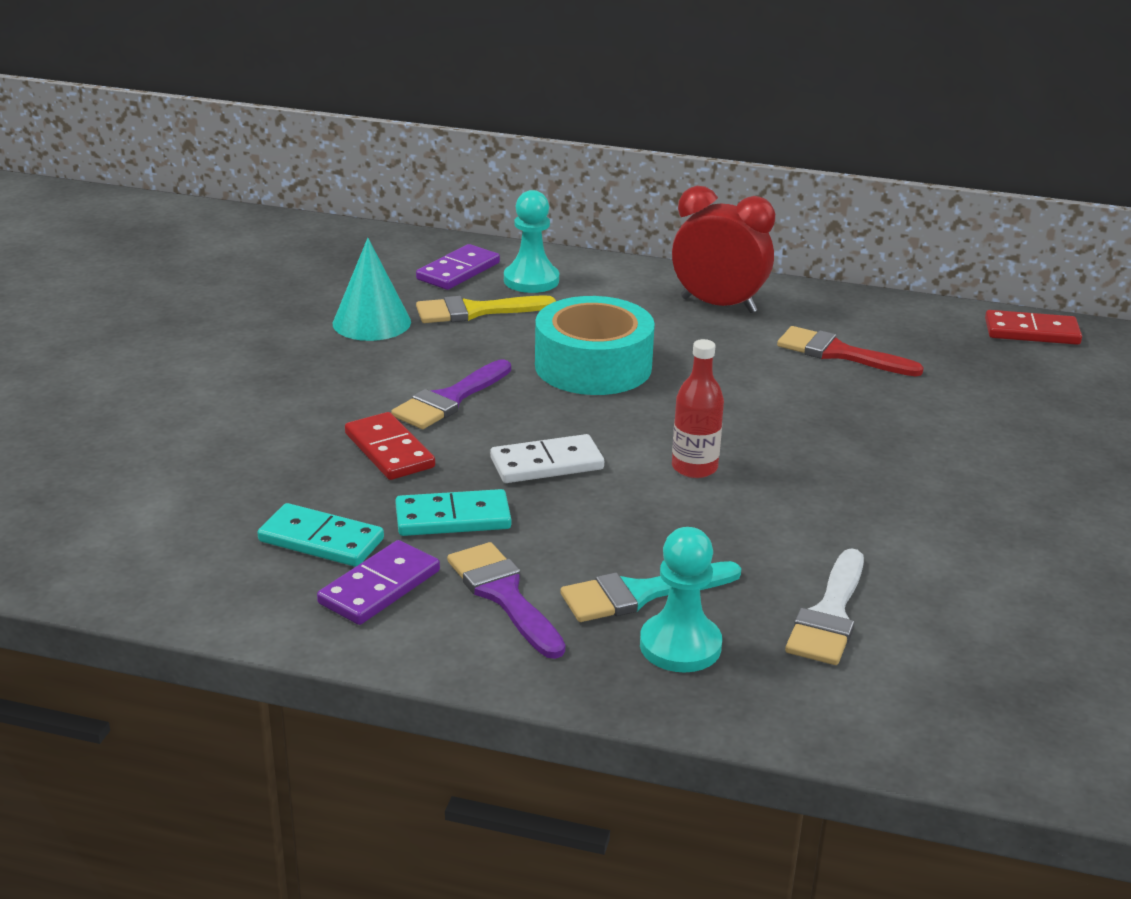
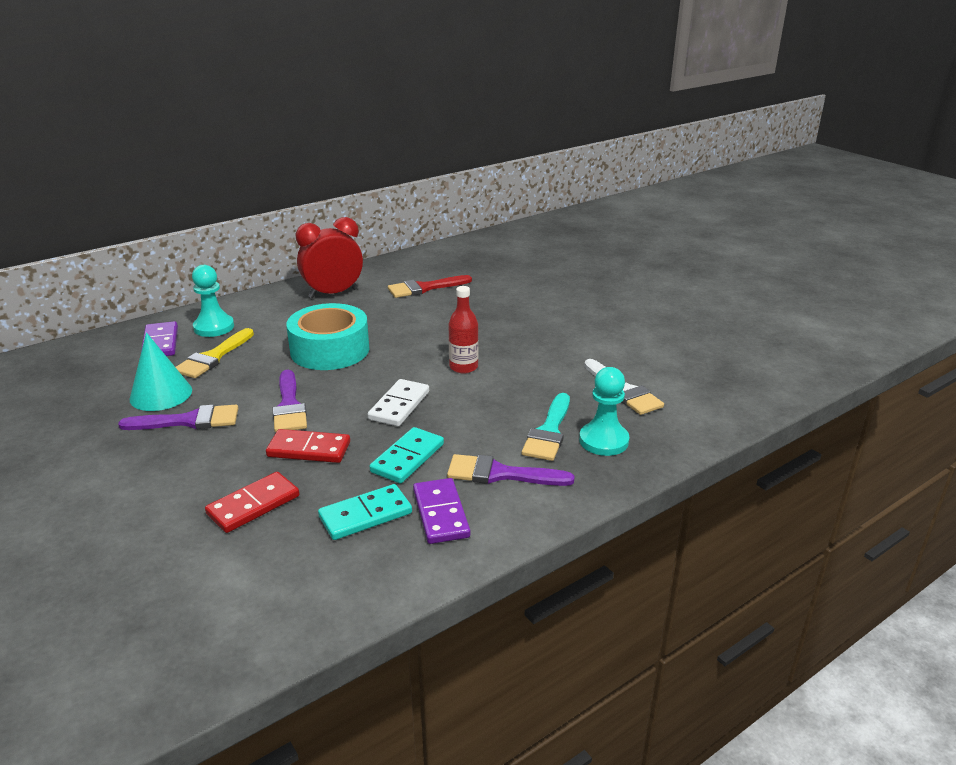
camera: 50 degrees left, 0 degrees up
(348, 361) = (189, 421): none -> purple brush
(1031, 332) = (476, 244): red domino -> red domino (253, 505)

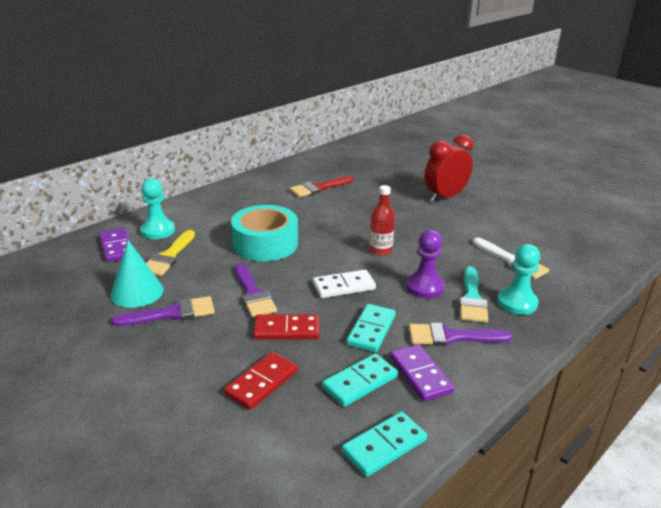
camera: 10 degrees left, 0 degrees up
(333, 293) = (246, 196): red clock -> red clock (445, 197)
(359, 588) = (384, 446): none -> turquoise domino
(399, 405) = (344, 286): white domino -> white domino turned 60 degrees clockwise
(497, 413) = (424, 287): none -> purple pawn

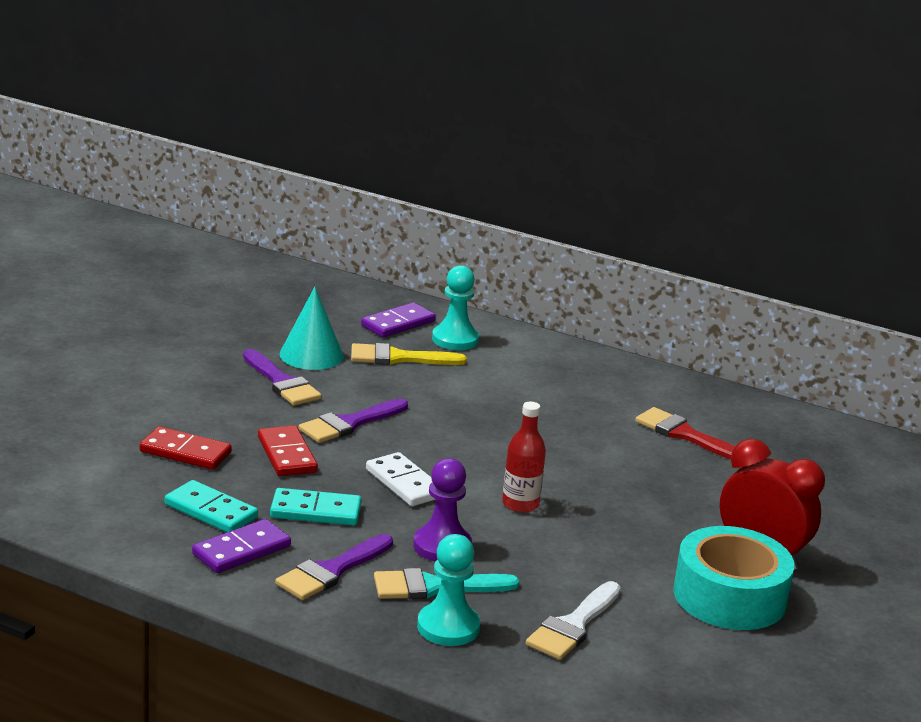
camera: 70 degrees right, 5 degrees down
(265, 244) = (475, 415): turquoise tape -> turquoise tape (729, 596)
(384, 446) = (114, 533): turquoise domino -> none
(451, 337) = (331, 571): purple brush -> purple brush turned 120 degrees counterclockwise

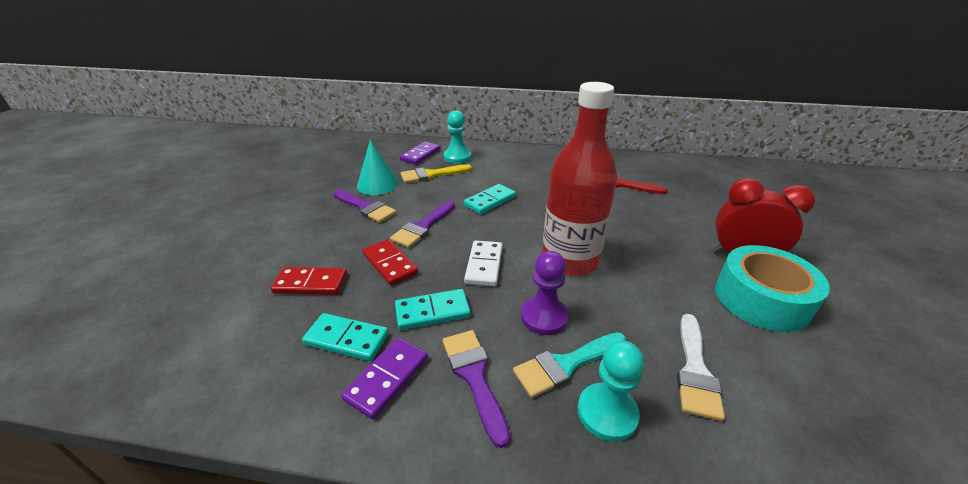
camera: 15 degrees left, 10 degrees up
(331, 571) = (474, 376): purple brush -> purple brush turned 135 degrees clockwise
(405, 483) = (484, 265): white domino -> white domino turned 60 degrees clockwise
(463, 413) = (490, 201): none -> turquoise domino
(520, 504) = (570, 260): red bottle -> red bottle, size x2.10

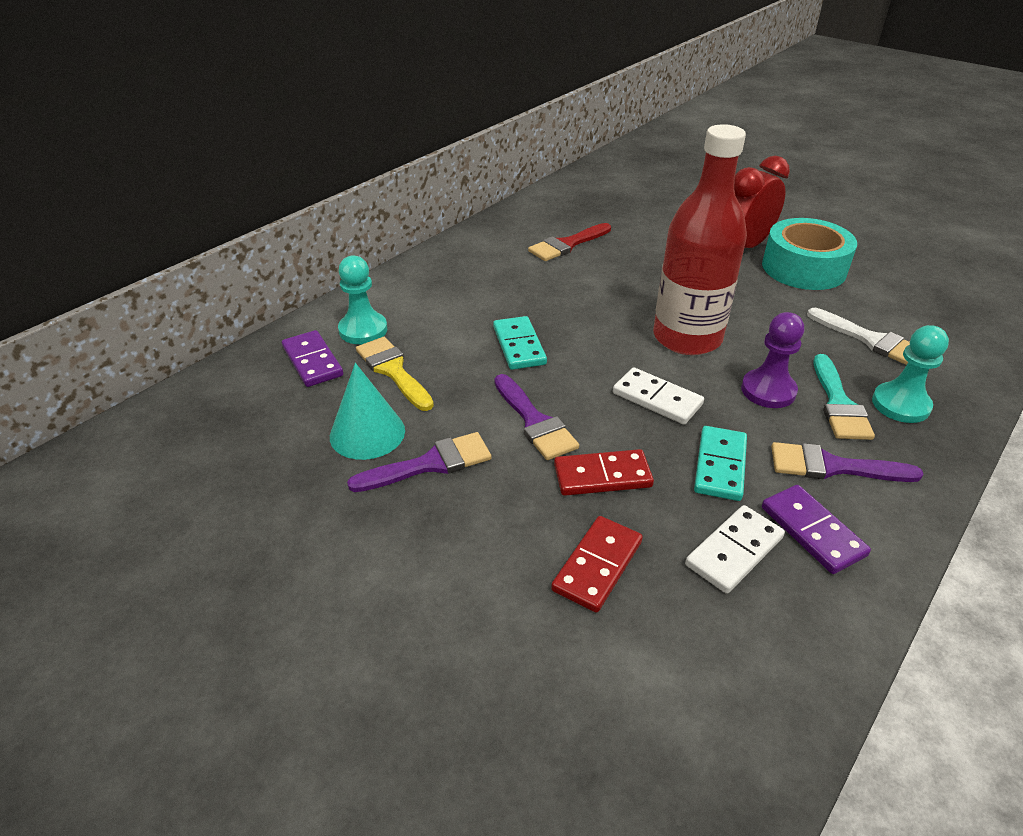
camera: 60 degrees left, 5 degrees up
(346, 339) = (734, 551): turquoise domino -> white domino
(431, 175) = (393, 371): yellow brush -> yellow brush turned 135 degrees clockwise

